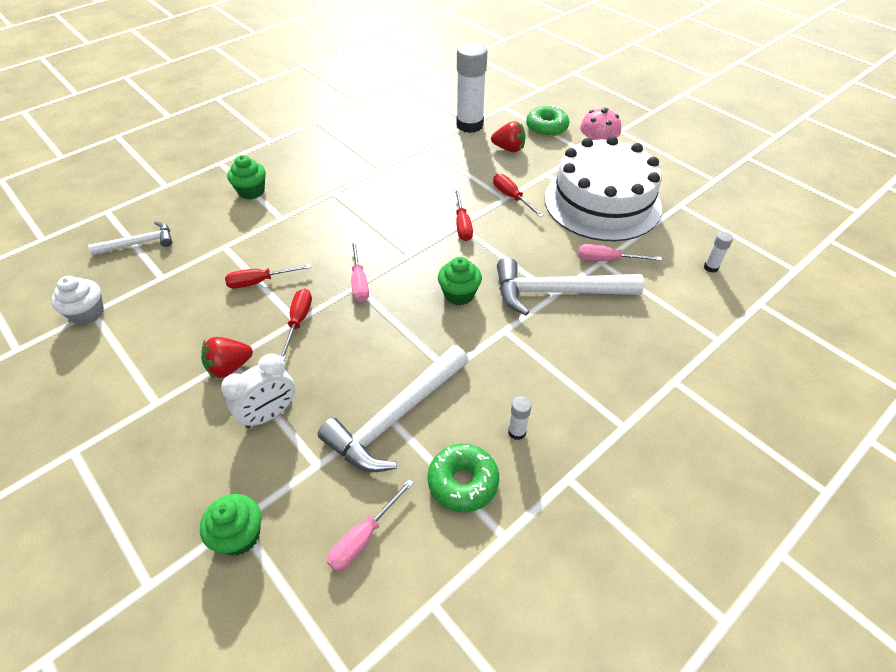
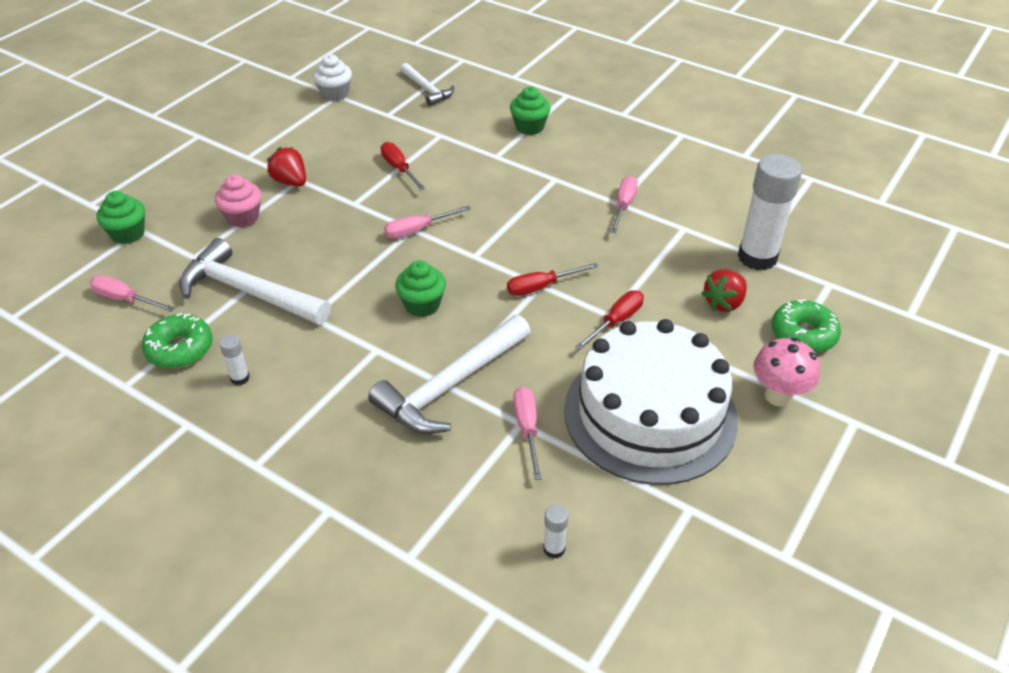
camera: 75 degrees right, 5 degrees down
(269, 414) = (243, 217): white clock -> pink cupcake
(298, 321) = (353, 205): red screwdriver -> none
(386, 166) = (623, 206): none -> pink screwdriver
(509, 149) = (724, 303): red strawberry -> red strawberry turned 45 degrees clockwise
(557, 292) = (450, 386): white hammer -> white hammer turned 120 degrees counterclockwise

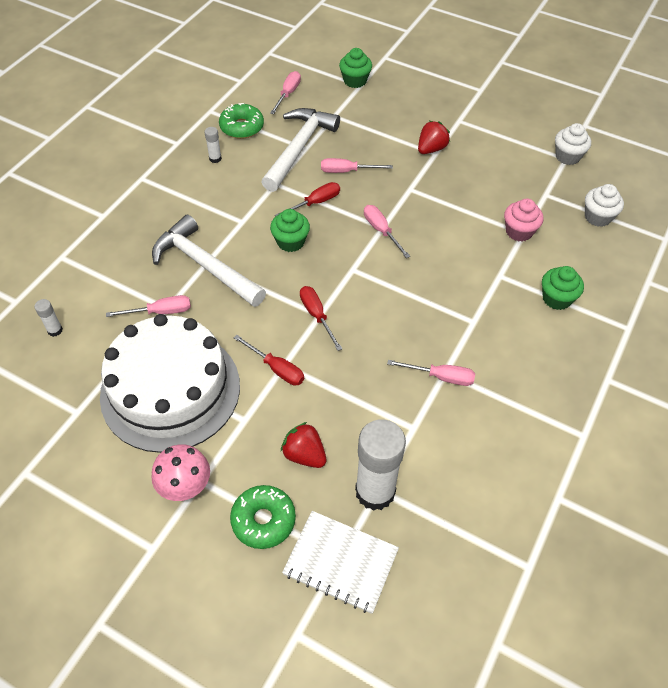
camera: 85 degrees right, 10 degrees up
(243, 217) = (382, 131): pink cupcake -> pink cupcake (519, 231)
(308, 251) = (347, 171): none -> pink screwdriver
(399, 169) = (464, 211): red screwdriver -> red screwdriver (315, 203)
(427, 89) = (597, 217): white hammer -> white cupcake
(834, 283) = (340, 562): none -> white notebook

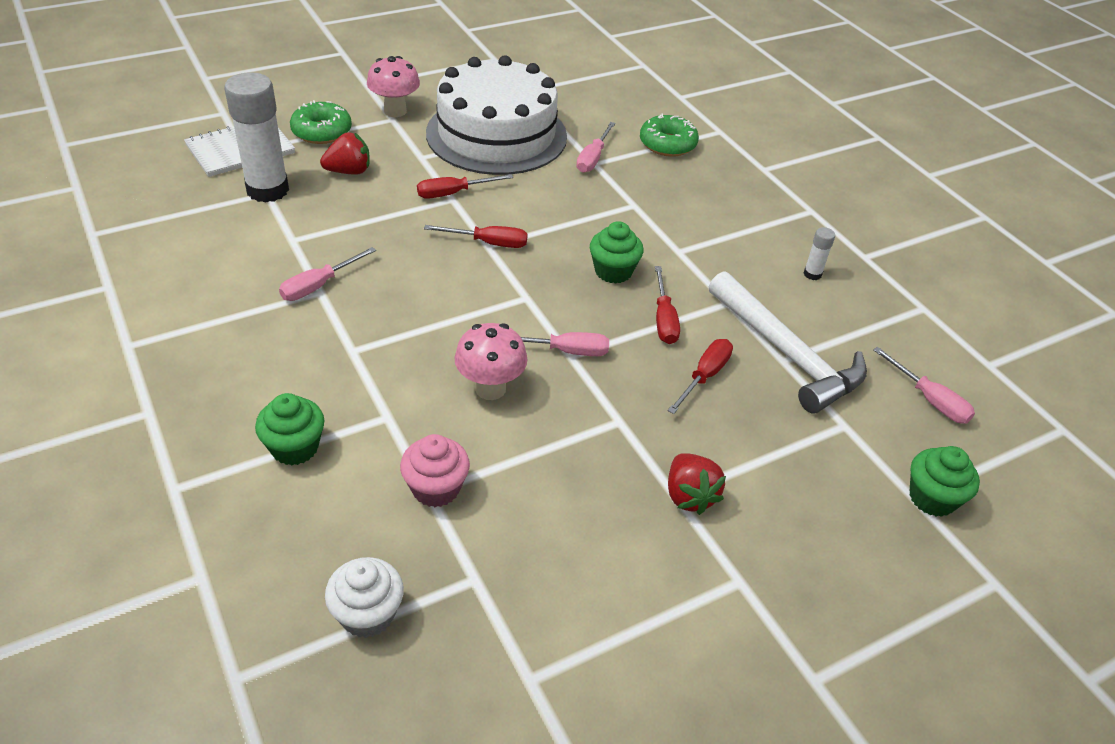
camera: 120 degrees right, 10 degrees down
(55, 330) = (625, 104): white glue stick -> none
(205, 265) = (631, 203): white hammer -> none
(242, 127) = (868, 321): green donut -> green donut (667, 144)
(347, 171) = (704, 376): pink screwdriver -> red screwdriver
(439, 246) = (490, 388): none -> pink mushroom
(567, 156) = (532, 686): white cupcake -> none

